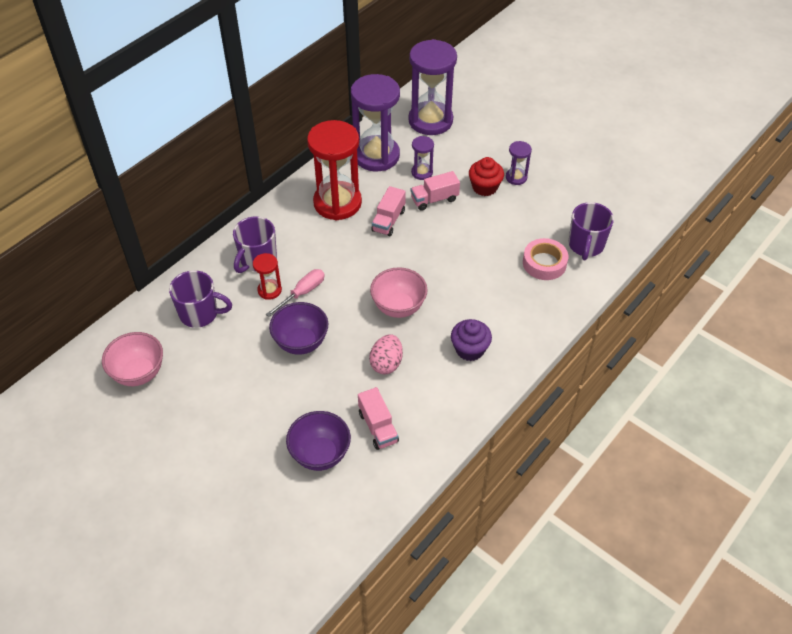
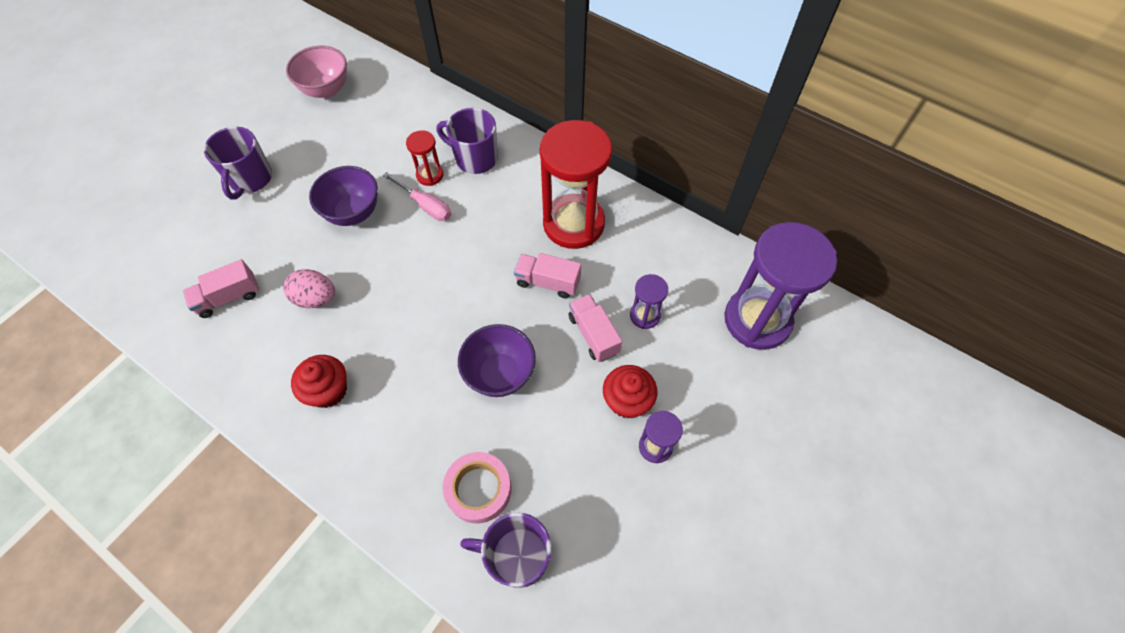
camera: 85 degrees right, 10 degrees up
(200, 314) = (398, 122): purple mug -> purple mug (251, 179)
(320, 454) = (204, 247): purple bowl -> purple bowl (500, 374)
(376, 156) = (668, 258): purple hourglass -> none
(398, 307) = (401, 304): pink bowl -> none
(469, 349) = (328, 390): purple cupcake -> red cupcake

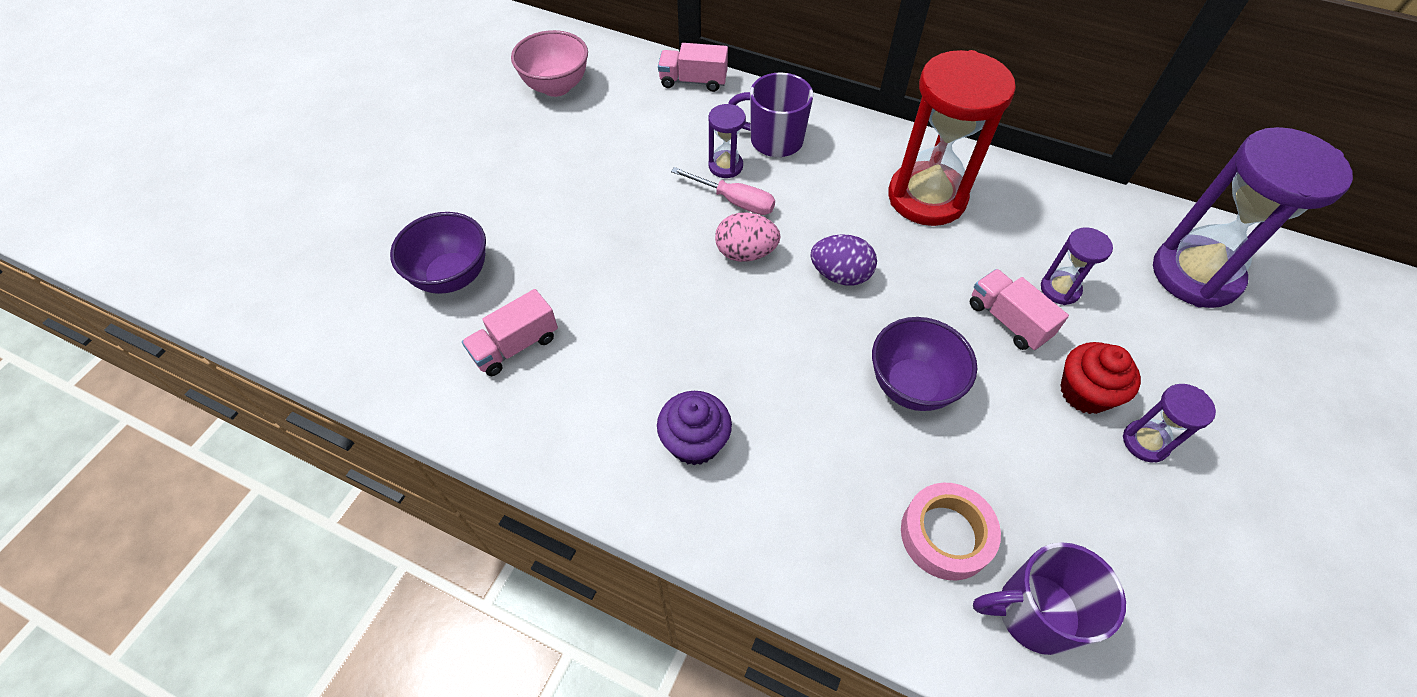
camera: 10 degrees left, 5 degrees down
(251, 179) = (495, 200): purple mug -> none
(316, 298) = (634, 330): pink egg -> pink egg (745, 253)
(328, 390) = (694, 442): red cupcake -> purple cupcake
(353, 213) = (645, 221): purple bowl -> purple bowl (452, 276)
(430, 175) = (725, 166): red hourglass -> purple hourglass
(482, 278) = (840, 275): none -> purple egg
(548, 282) = (924, 268): pink truck -> pink truck (693, 81)

